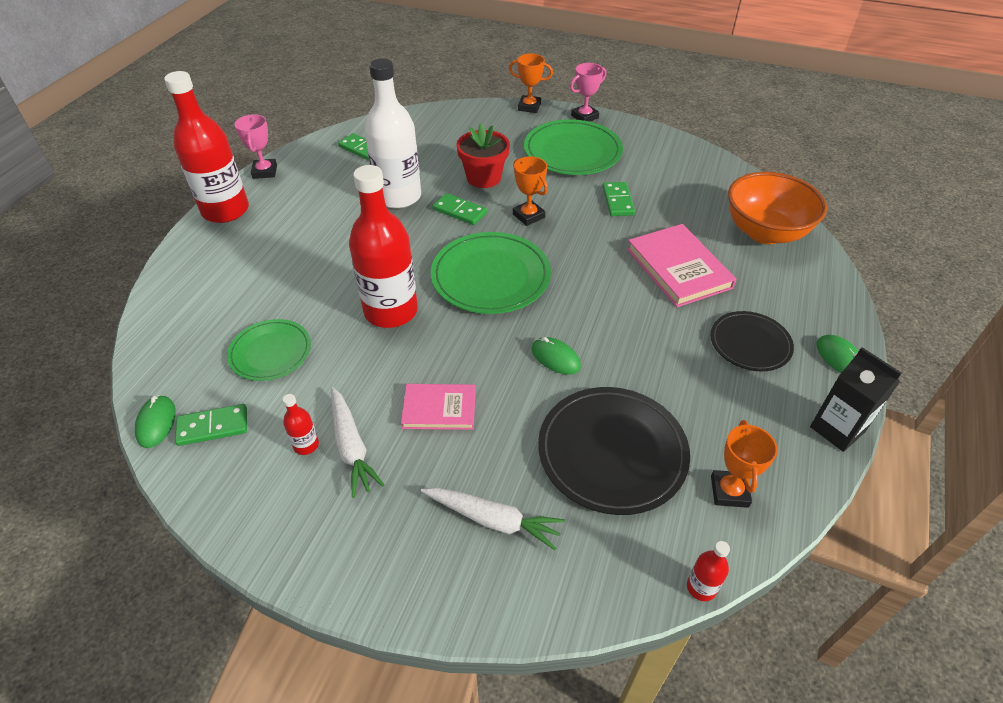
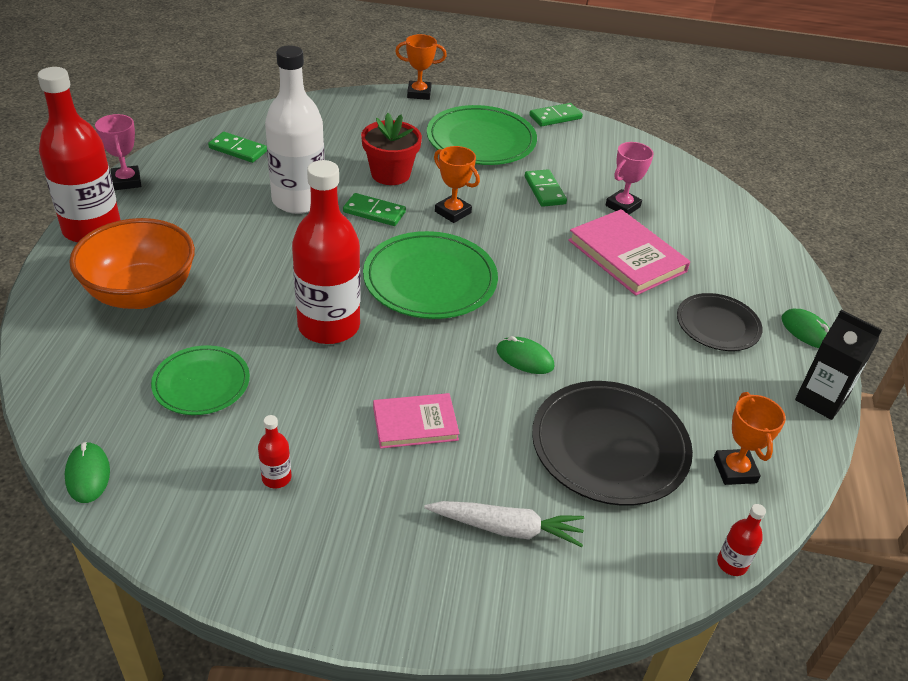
camera: 15 degrees left, 5 degrees down
(213, 427) = (159, 471): green domino -> green domino (555, 117)
(351, 447) = (329, 473): white carrot -> none
(584, 117) = (483, 102): pink trophy -> pink trophy (622, 206)
(765, 232) = (704, 213): orange bowl -> orange bowl (141, 293)

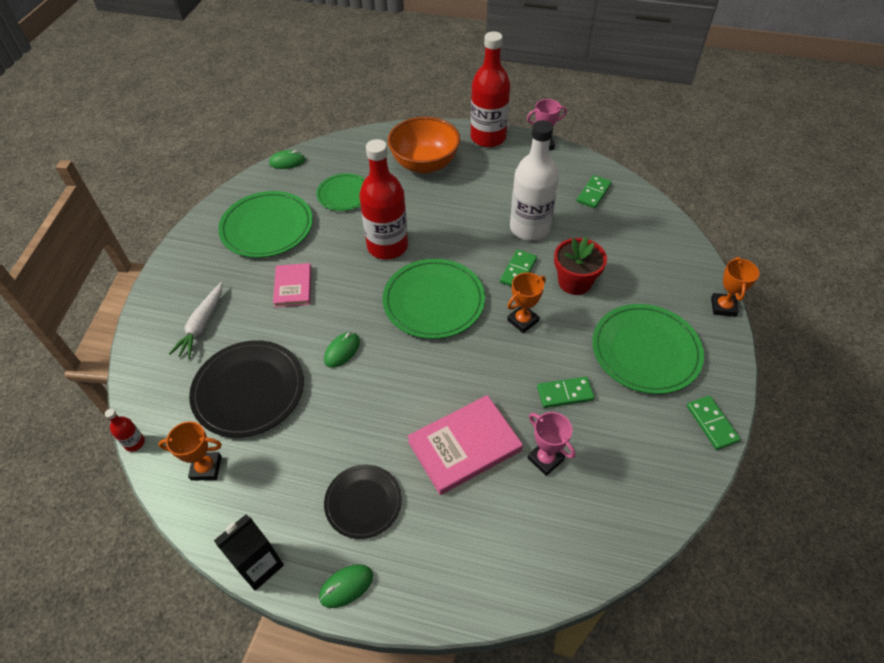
camera: 100 degrees right, 10 degrees up
(276, 478) = (267, 227): red bottle -> green plate

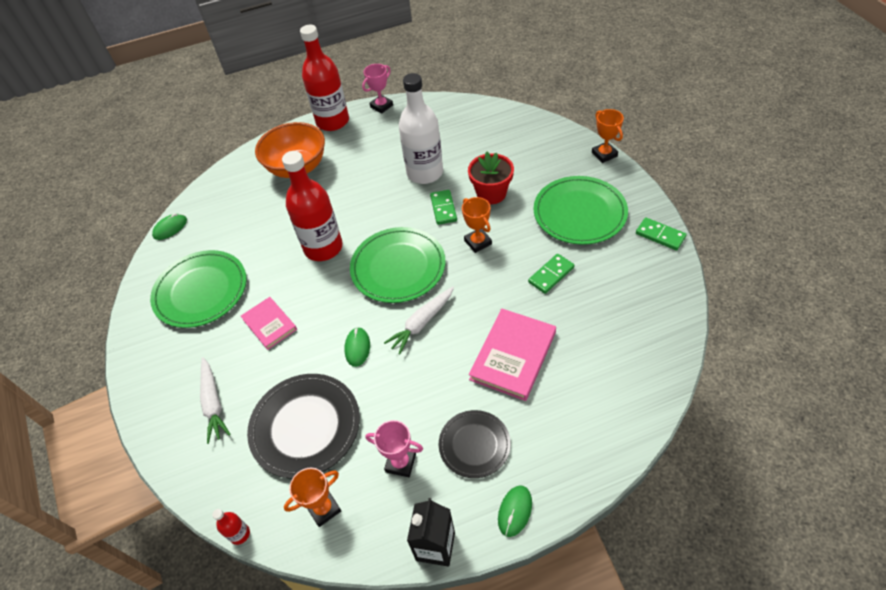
camera: 30 degrees left, 0 degrees up
(344, 194) = (248, 227): green plate -> none
(411, 363) = (421, 323): none -> white carrot
(522, 321) = (478, 242): orange trophy -> orange trophy turned 45 degrees counterclockwise
(545, 459) = (576, 327): pink trophy -> pink trophy (400, 463)
(593, 193) = (450, 122): green domino -> none

